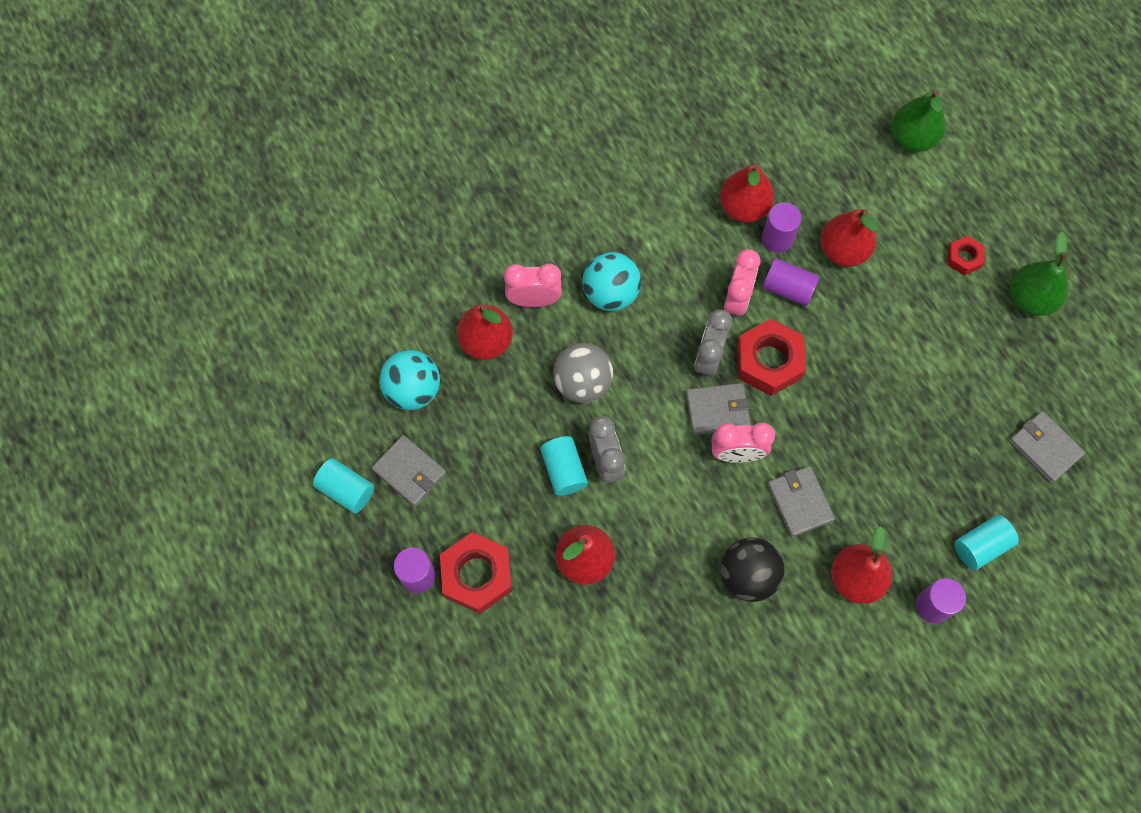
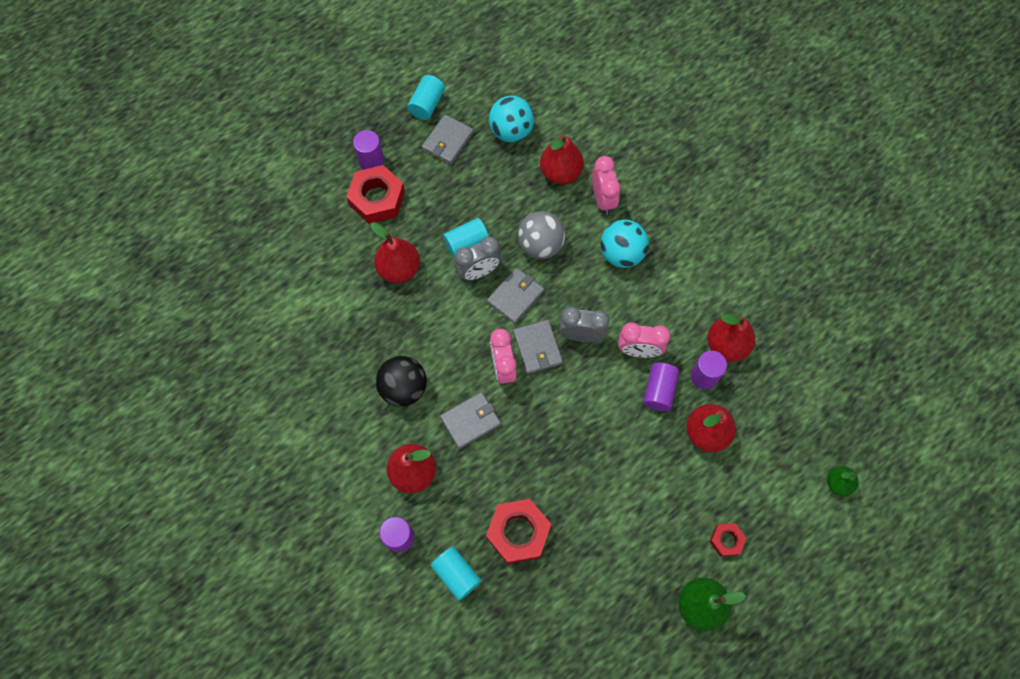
camera: 80 degrees right, 0 degrees up
(769, 361) = (588, 383): red nut -> red nut (518, 533)
(912, 138) = (838, 483): green pear -> green pear, size x0.61
(1044, 448) = (556, 626): grey wallet -> grey wallet (515, 296)

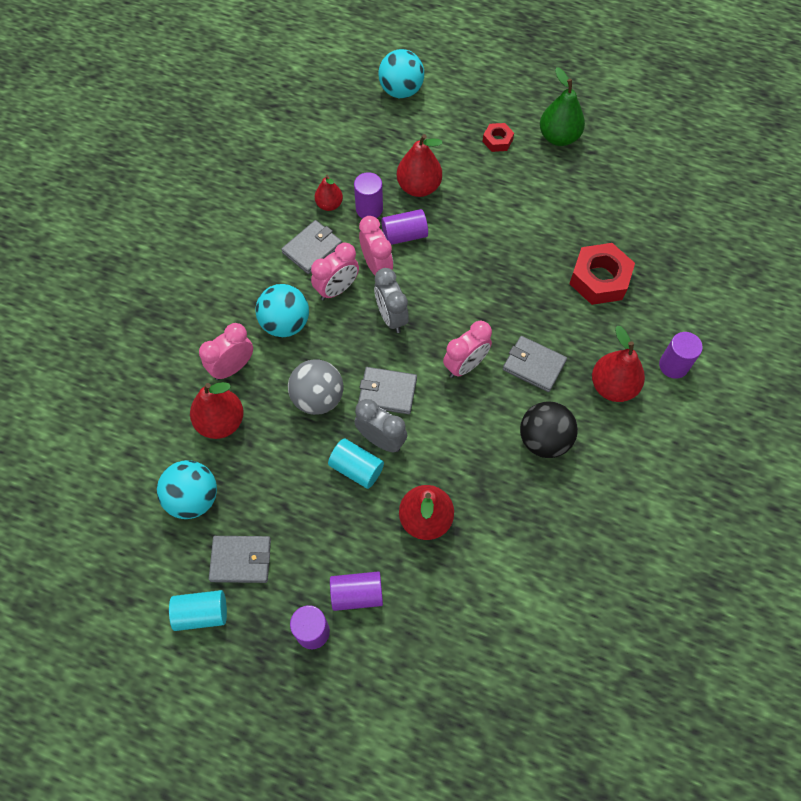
camera: 120 degrees left, 5 degrees down
(377, 199) = (357, 594): red nut -> purple cylinder
(456, 574) = (667, 306): turquoise cylinder -> none
(538, 348) = (427, 346): grey wallet -> grey wallet (312, 248)
(633, 307) = (337, 289): none -> pink clock
(726, 345) = (329, 204): red pear -> red pear, size x0.61
(838, 483) = (401, 91): green pear -> turquoise ball

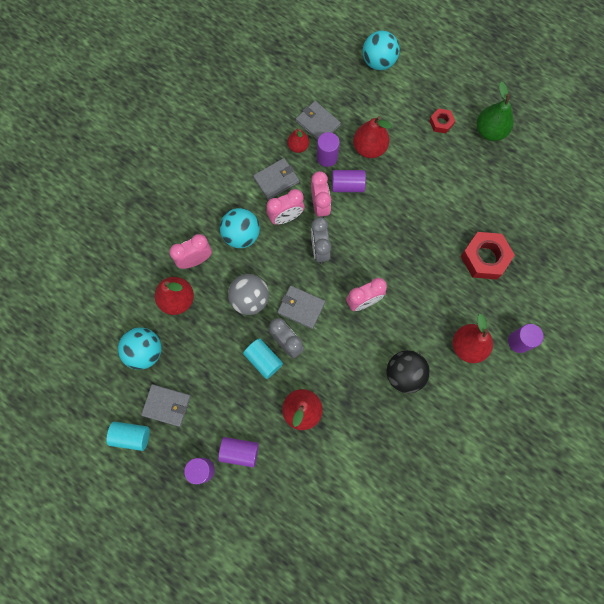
camera: 15 degrees right, 10 degrees up
(533, 365) = (414, 314): grey wallet -> grey wallet (317, 123)

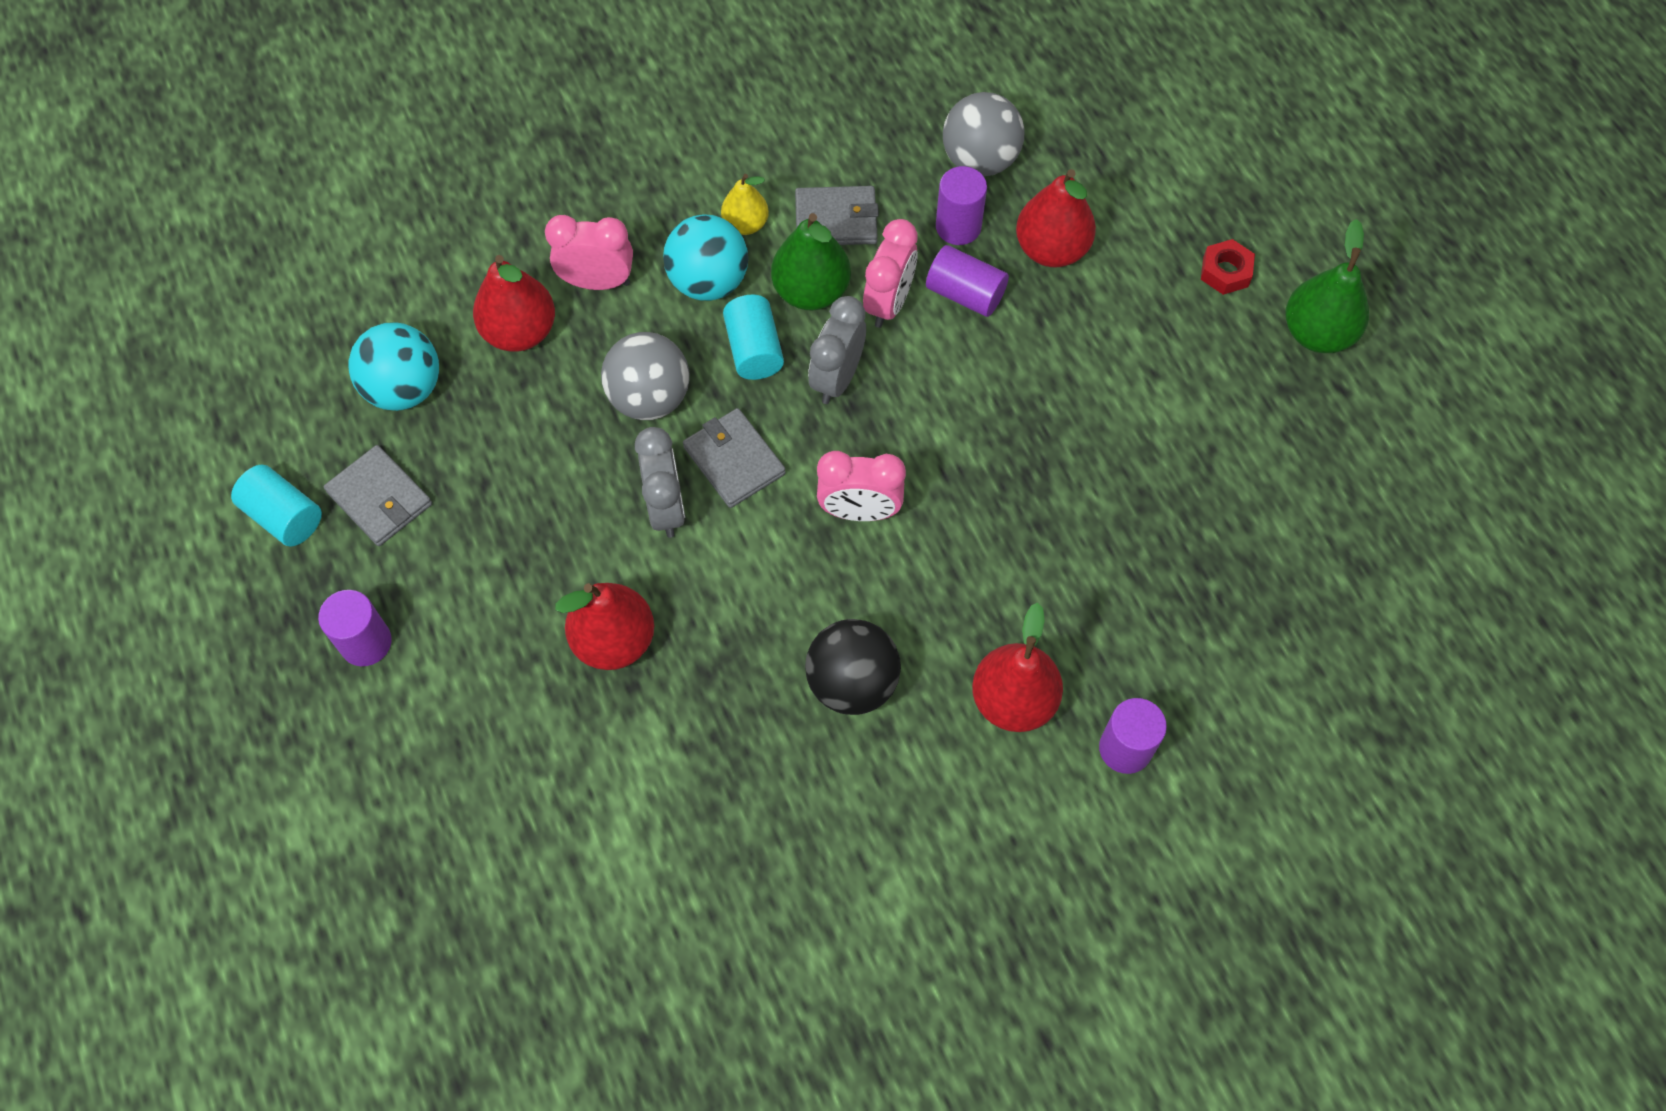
camera: 30 degrees right, 10 degrees down
(240, 201) = (745, 224): none -> yellow pear
(240, 452) = (452, 649): purple cylinder -> none
(263, 360) = (603, 514): turquoise cylinder -> turquoise cylinder (754, 350)
(286, 217) = (811, 291): pink clock -> green pear
(298, 146) = (915, 183): red pear -> none
(317, 123) = (979, 160): grey wallet -> grey ball
(378, 62) = (1169, 109): turquoise ball -> none
(484, 258) = (1155, 557): red nut -> none

